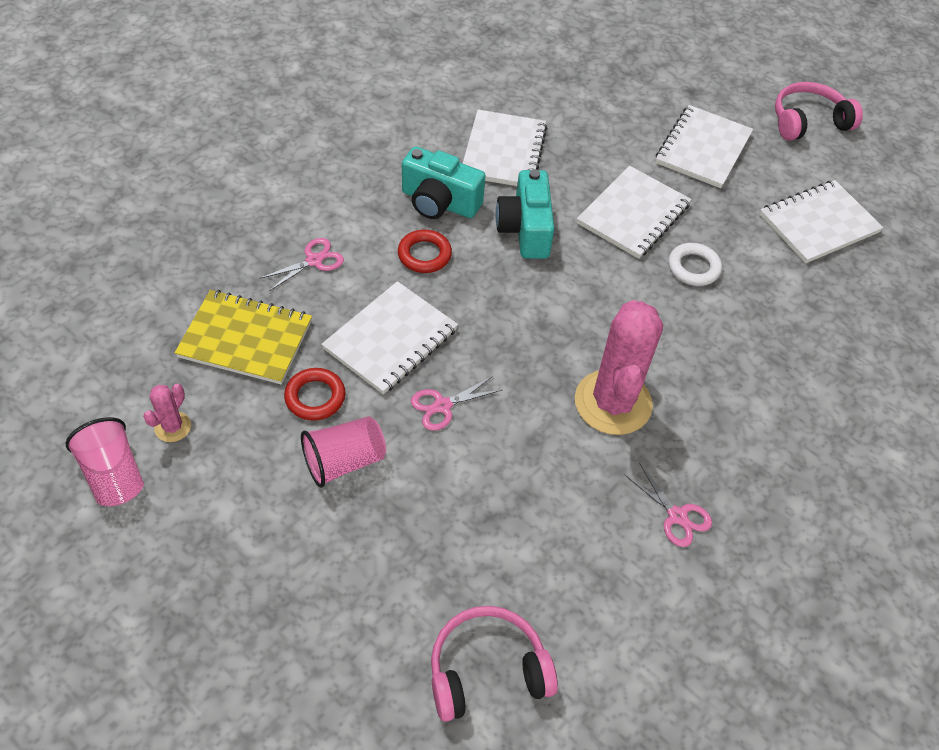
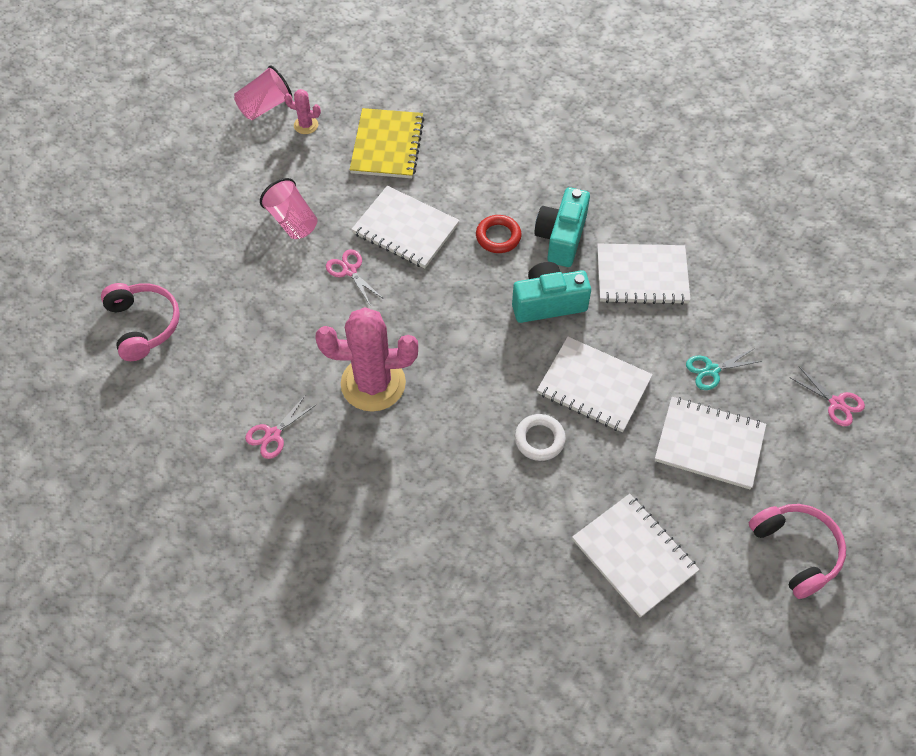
camera: 85 degrees right, 5 degrees up
(314, 260) = (472, 168): pink scissors -> pink scissors (837, 403)
(315, 397) = (343, 194): red ring -> none
(623, 129) = (711, 370): none -> turquoise scissors

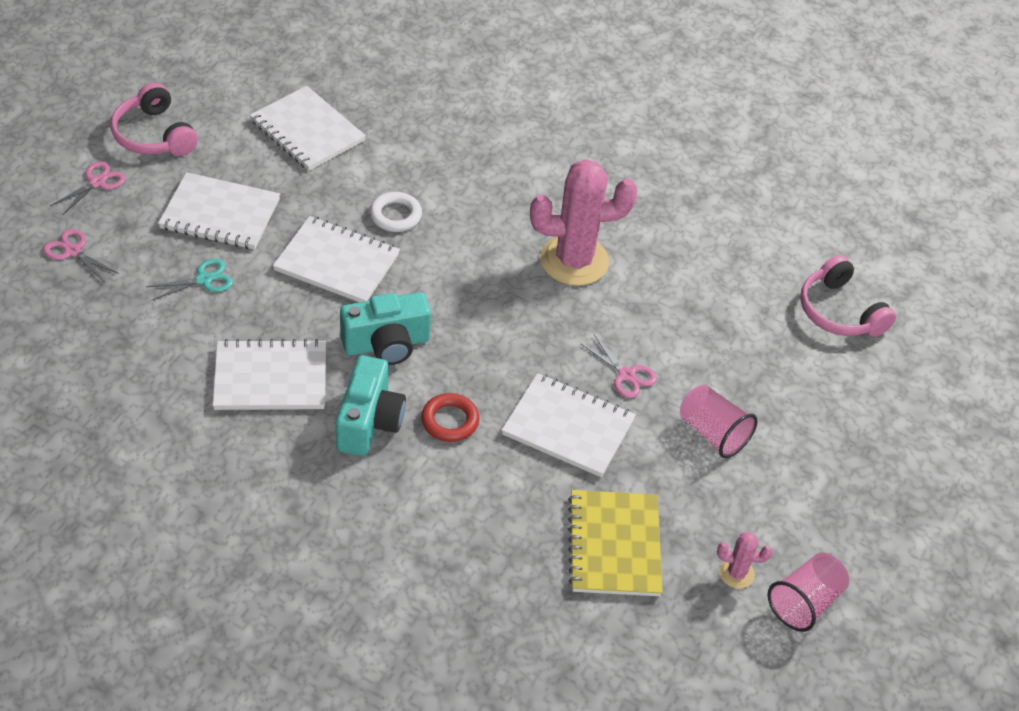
camera: 170 degrees right, 10 degrees down
(273, 435) = (665, 215): pink scissors -> pink scissors (97, 182)

